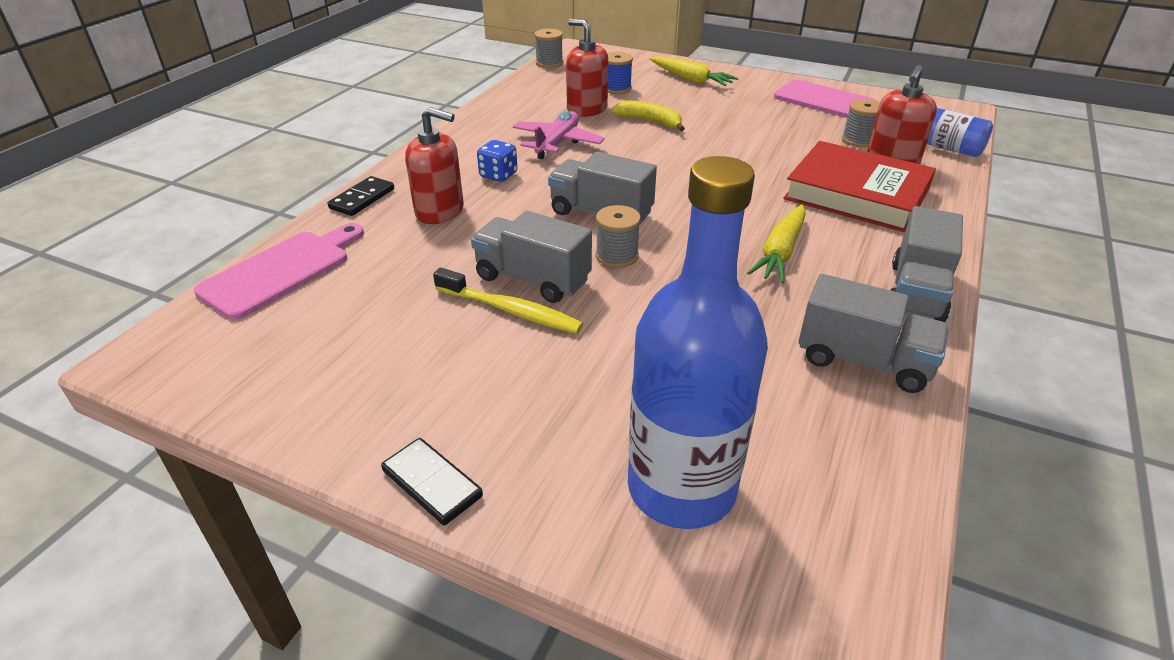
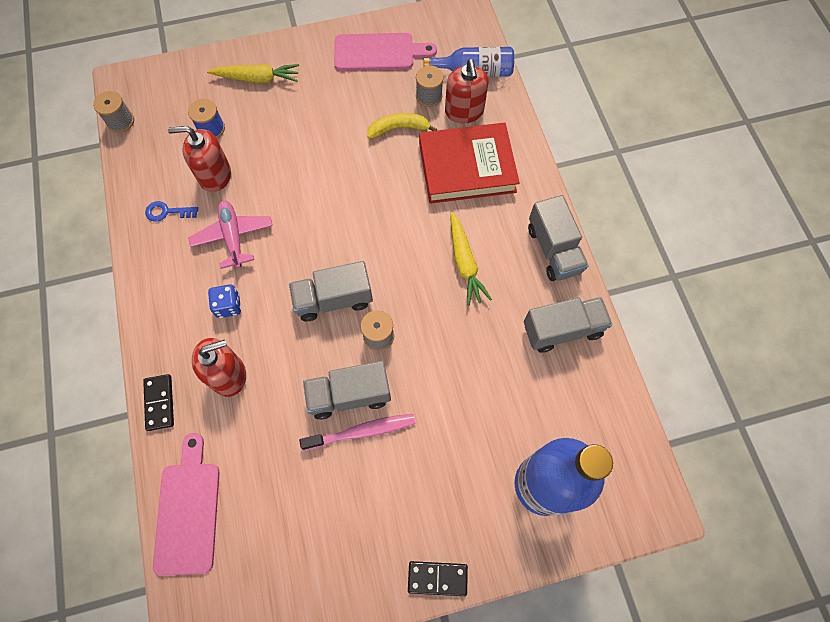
camera: 40 degrees left, 30 degrees up
(510, 310) = (362, 431): yellow toothbrush -> pink toothbrush
(521, 111) = (167, 212): none -> blue key
(650, 121) = (275, 162): yellow banana -> yellow banana (398, 128)

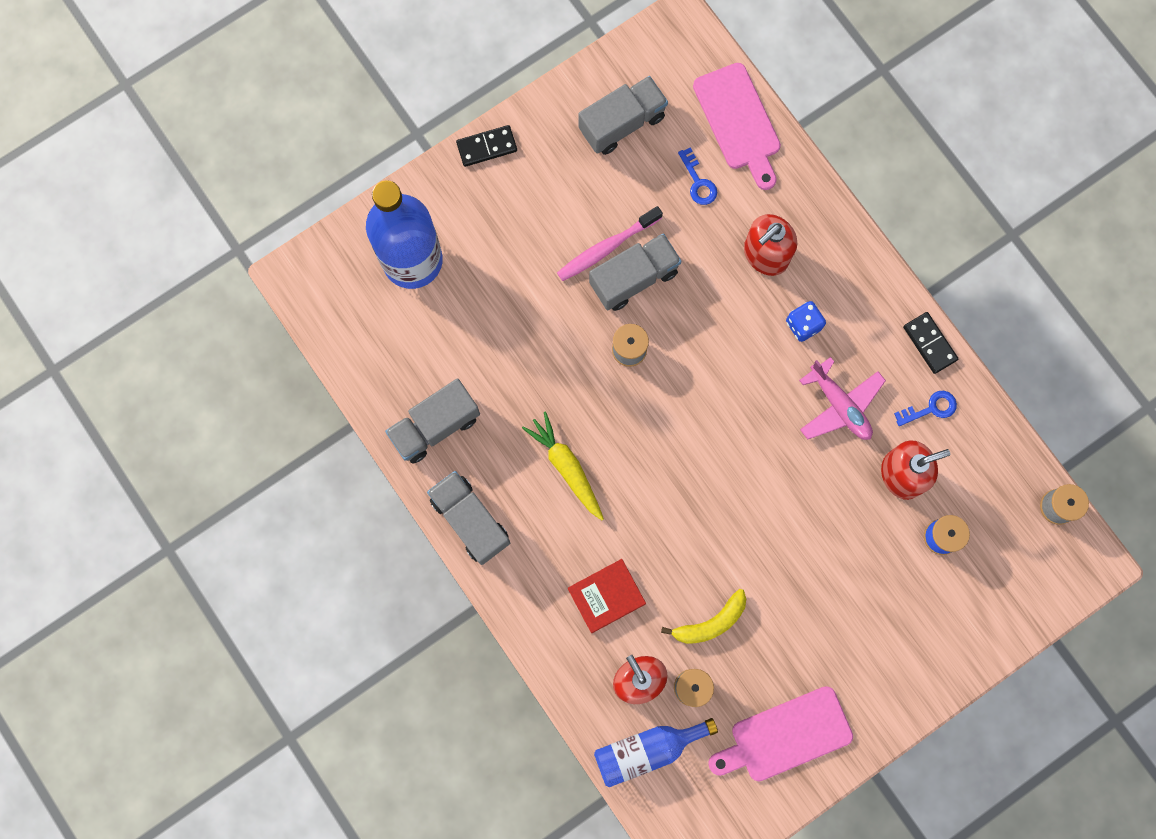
camera: 160 degrees right, 10 degrees up
(159, 403) = (819, 204): black domino -> black domino (929, 343)
(253, 464) = (698, 182): none -> blue key
(257, 78) = (923, 633): yellow carrot -> none
(333, 300) = (694, 372): grey truck -> grey truck (622, 123)
(467, 167) = (606, 596): red book -> red book, size x0.55

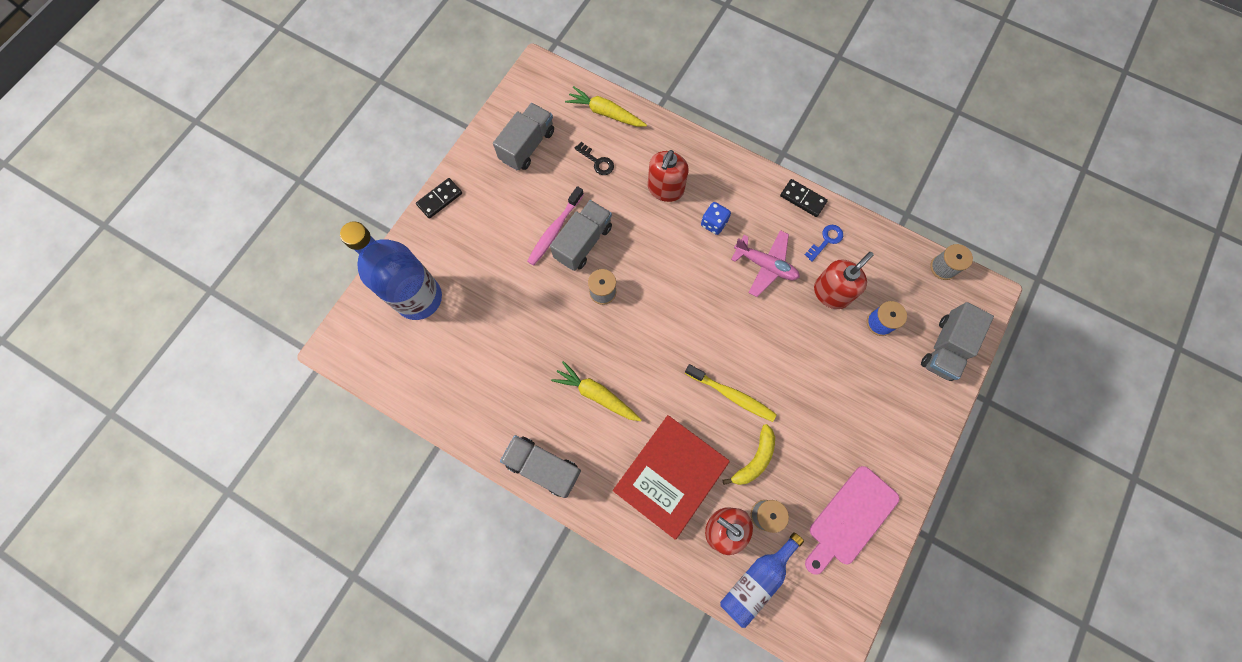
camera: 25 degrees left, 5 degrees down
(435, 426) = (486, 409): grey truck -> grey truck (945, 348)
(606, 596) = (670, 476): red book -> red book, size x1.83
(698, 182) = (597, 161): blue key -> black key
(721, 539) = (732, 395): none -> yellow toothbrush
(738, 121) = (605, 113): pink cutting board -> yellow carrot

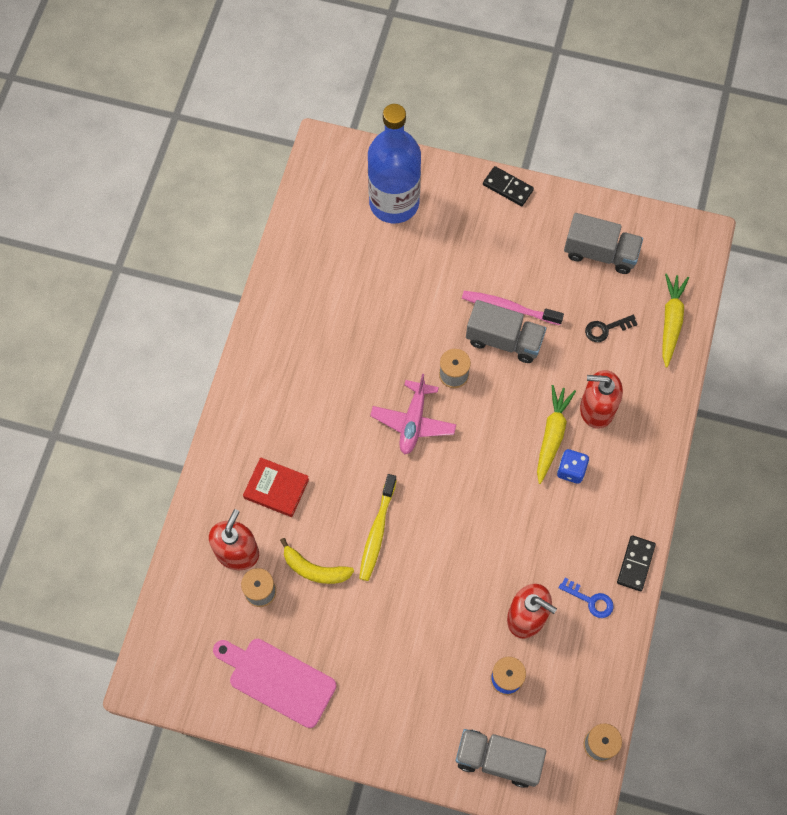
camera: 75 degrees right, 5 degrees down
(543, 467) = (255, 367): grey truck -> none
(596, 394) = (341, 397): yellow carrot -> yellow carrot (552, 435)
(597, 161) = (606, 329): black key -> black key turned 45 degrees clockwise
(670, 476) = (276, 488): red book -> red book, size x0.55
(756, 580) = (194, 595): blue bottle -> none
(765, 265) = (537, 537): pink plane -> pink plane (413, 421)

